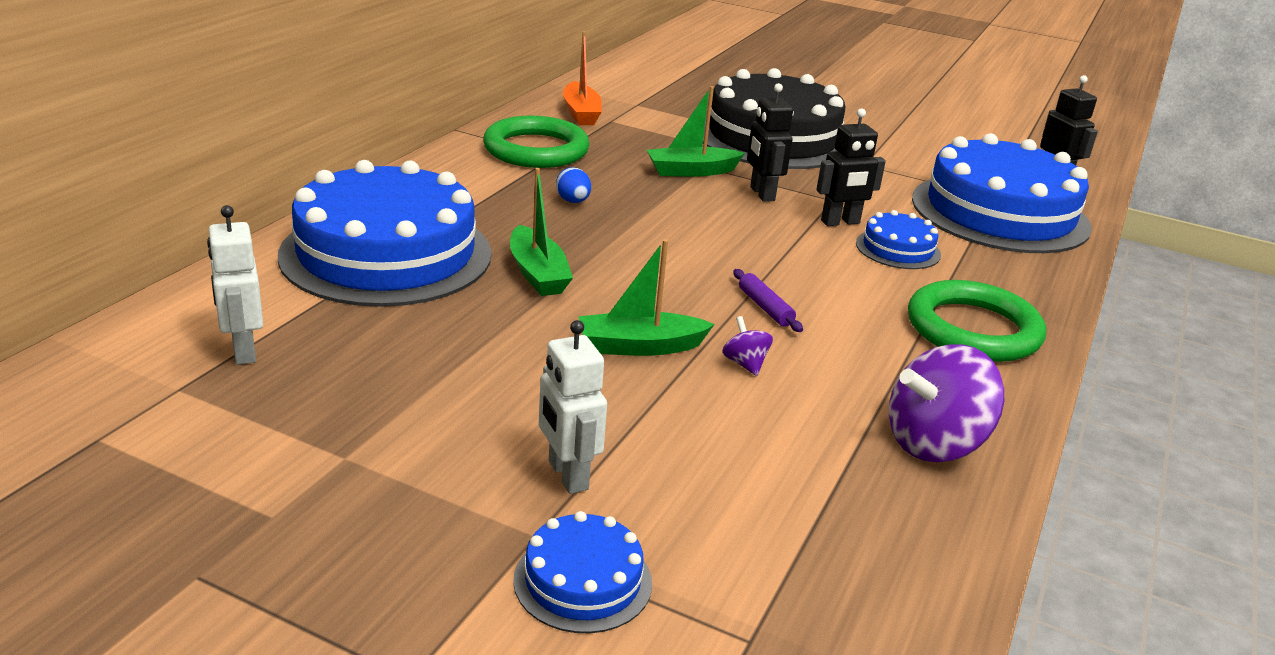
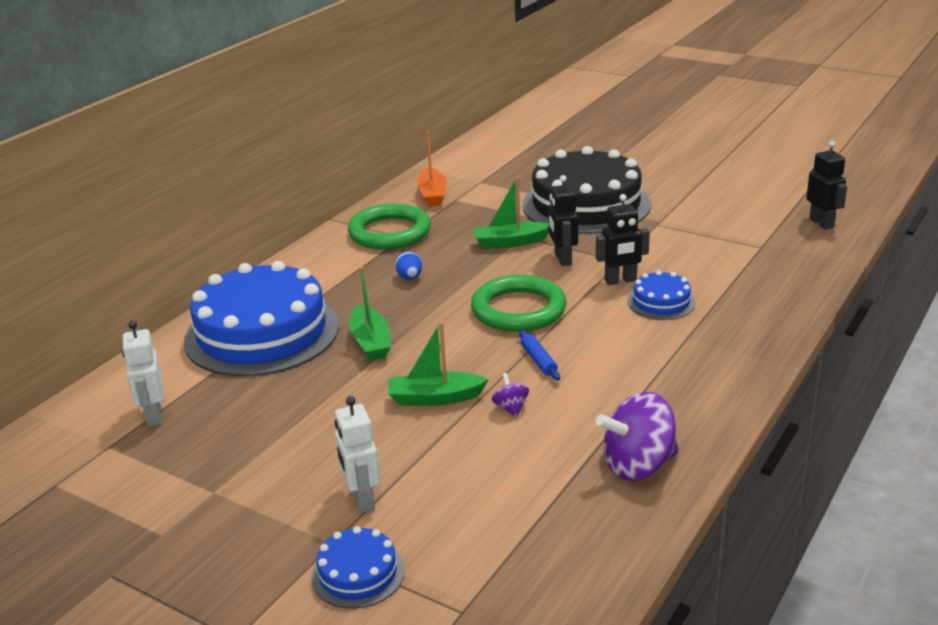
camera: 10 degrees right, 0 degrees up
(765, 307) = (538, 360): purple rolling pin -> blue rolling pin
(973, 329) = (700, 370): green ring -> green ring (518, 309)
(1000, 213) = (760, 262): blue cake -> none

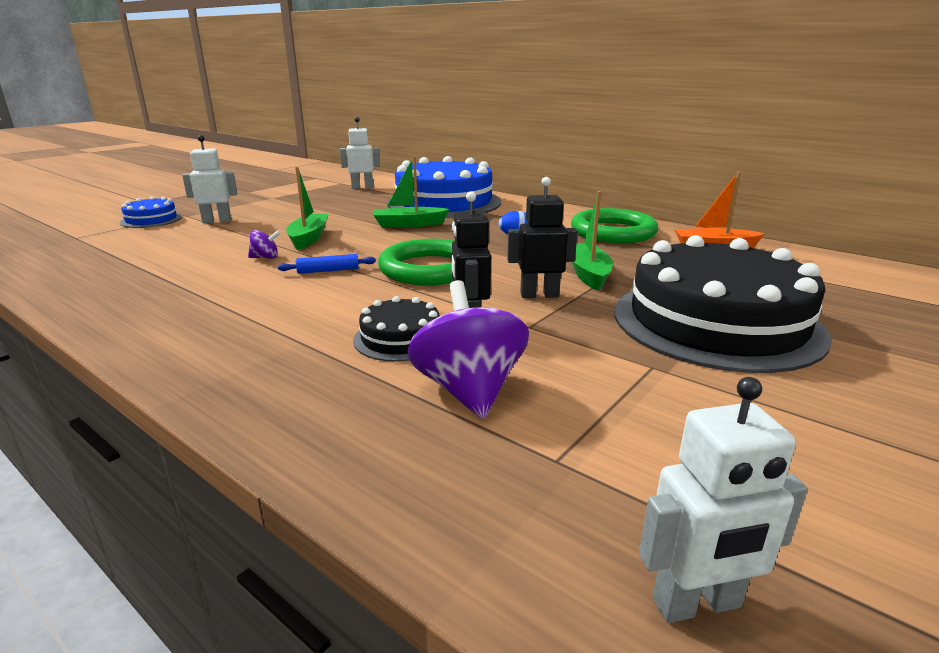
camera: 95 degrees right, 5 degrees down
(638, 465) = (120, 292): purple spinning top -> purple spinning top (469, 390)
(661, 302) = (400, 338): blue cake -> black cake
(821, 223) = (697, 604): black robot -> white robot

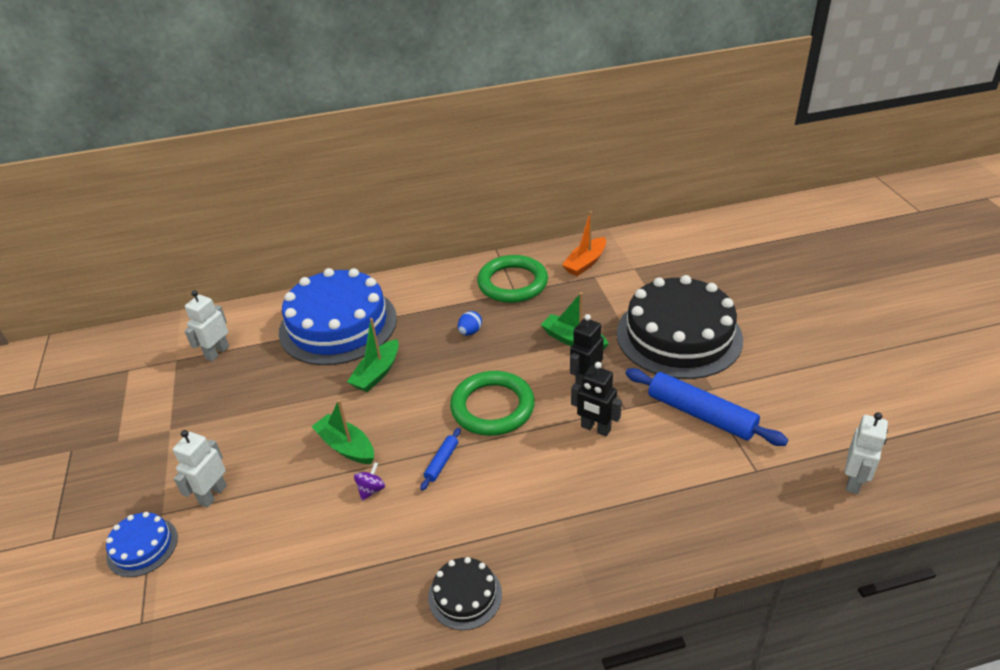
camera: 50 degrees left, 15 degrees up
(400, 338) = (594, 470): black cake -> black cake (465, 595)
(469, 390) = (677, 469): purple spinning top -> none
(600, 377) = (700, 414): none -> blue rolling pin

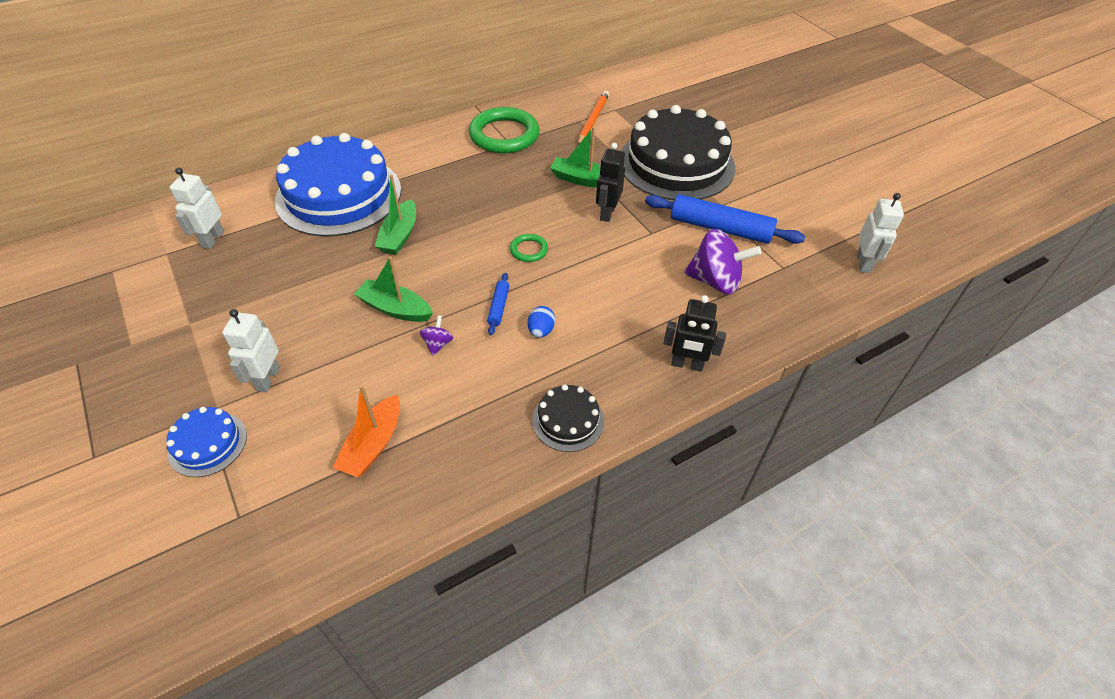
camera: 20 degrees left, 10 degrees up
(470, 332) = (480, 185): blue egg -> blue egg (541, 331)
(492, 407) = (529, 250): green ring -> green ring, size x0.46
(585, 263) = (567, 109): orange boat -> orange boat (373, 444)
(595, 429) = (632, 254): black robot -> black robot (687, 365)
(607, 277) = (593, 120): none -> orange pencil
(673, 473) = (715, 281): none -> purple spinning top

